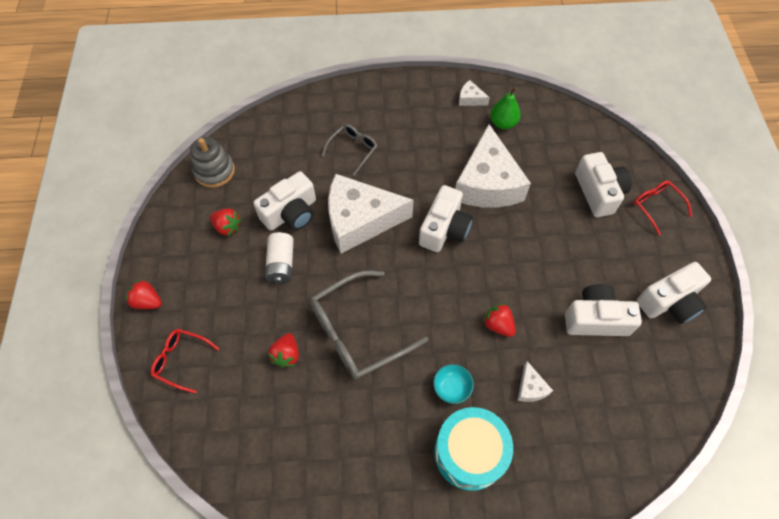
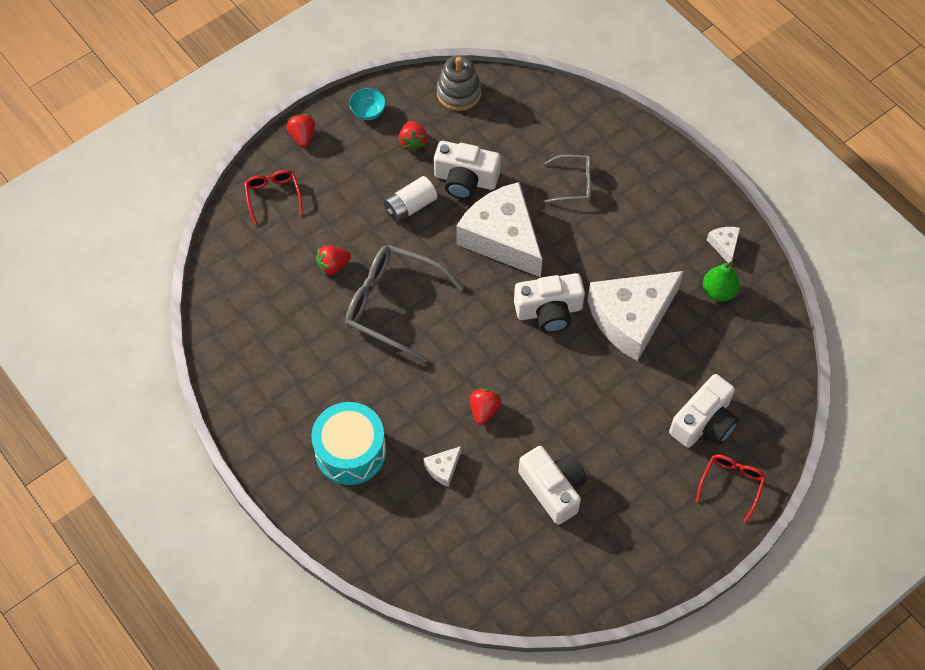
camera: 55 degrees right, 0 degrees up
(451, 388) = (396, 406): turquoise bowl -> turquoise bowl (368, 112)
(669, 302) = (623, 545): white camera -> none

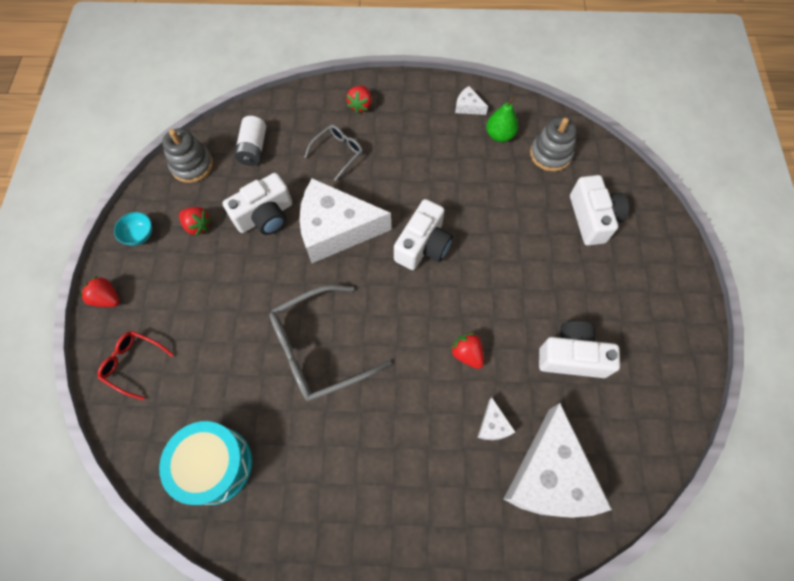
camera: 50 degrees left, 5 degrees up
(333, 266) = (242, 367): red strawberry -> red strawberry (360, 105)
(350, 452) = (419, 489): turquoise drum -> turquoise drum (215, 465)
(410, 206) = (248, 269): white battery -> white battery (253, 148)
(631, 318) = (474, 199): white cheese -> white cheese (549, 476)
(731, 484) = (653, 238): red glasses -> none
(739, 345) = (550, 154): none -> grey stacking toy

